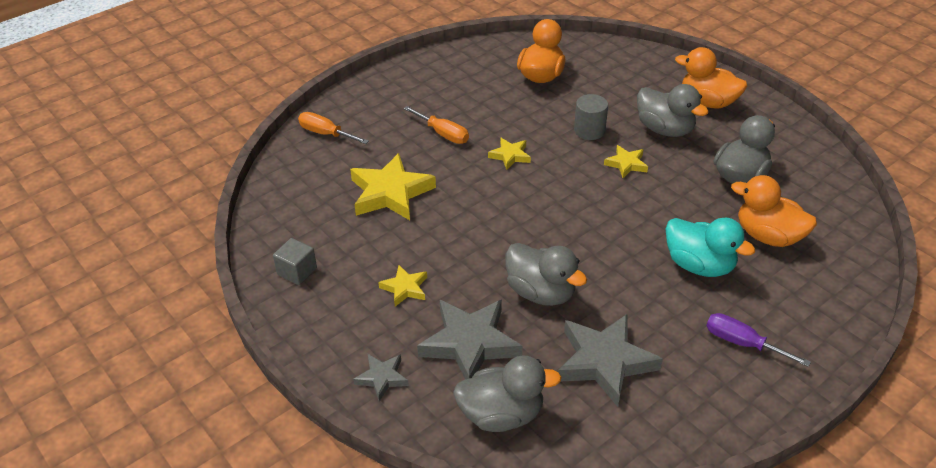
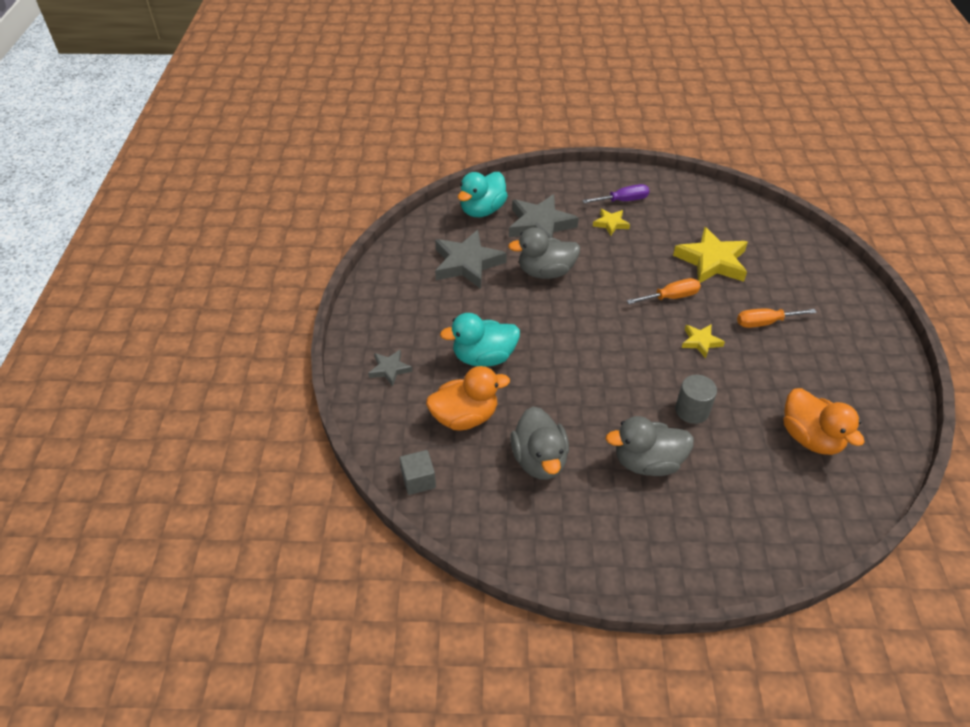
camera: 130 degrees right, 5 degrees up
(297, 271) = (670, 193): grey cube -> grey cube (418, 480)
(326, 134) = (818, 265): orange screwdriver -> orange screwdriver (671, 297)
(382, 378) = (553, 186): grey star -> grey star (390, 369)
(501, 415) = (482, 210): grey duck -> turquoise duck
(626, 164) = (625, 401): yellow star -> none
(708, 102) = (659, 532): orange duck -> none
(742, 343) = (408, 326): purple screwdriver -> purple screwdriver (623, 200)

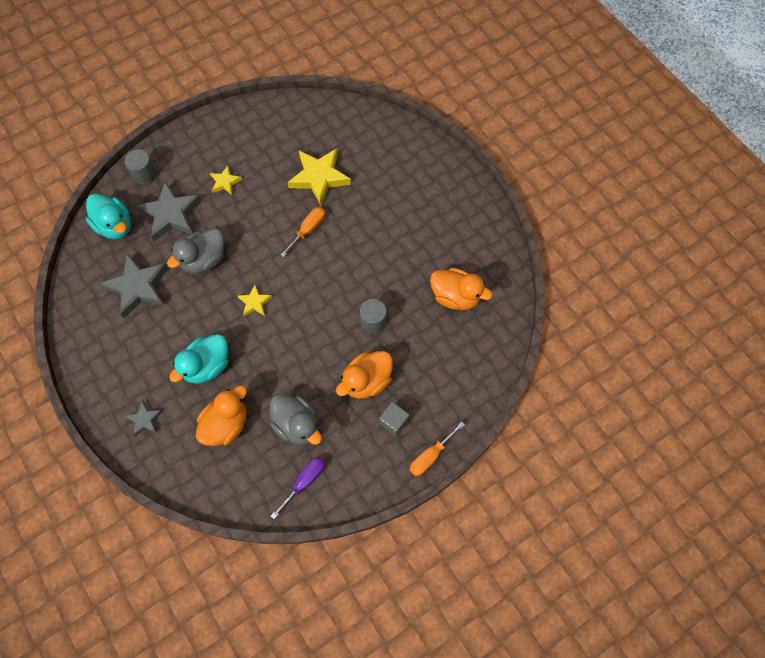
camera: 35 degrees left, 20 degrees up
(418, 480) = (227, 493): grey cube -> grey cube (394, 421)
(482, 210) = (115, 226): turquoise duck -> turquoise duck turned 45 degrees counterclockwise
(538, 186) = (144, 174): none -> grey cylinder
(623, 200) = (221, 152): purple screwdriver -> purple screwdriver (304, 482)
(647, 462) = (367, 381): grey duck -> orange duck
(700, 342) = (349, 258): yellow star -> yellow star (255, 302)
(764, 322) = (383, 215): orange screwdriver -> orange screwdriver (430, 456)

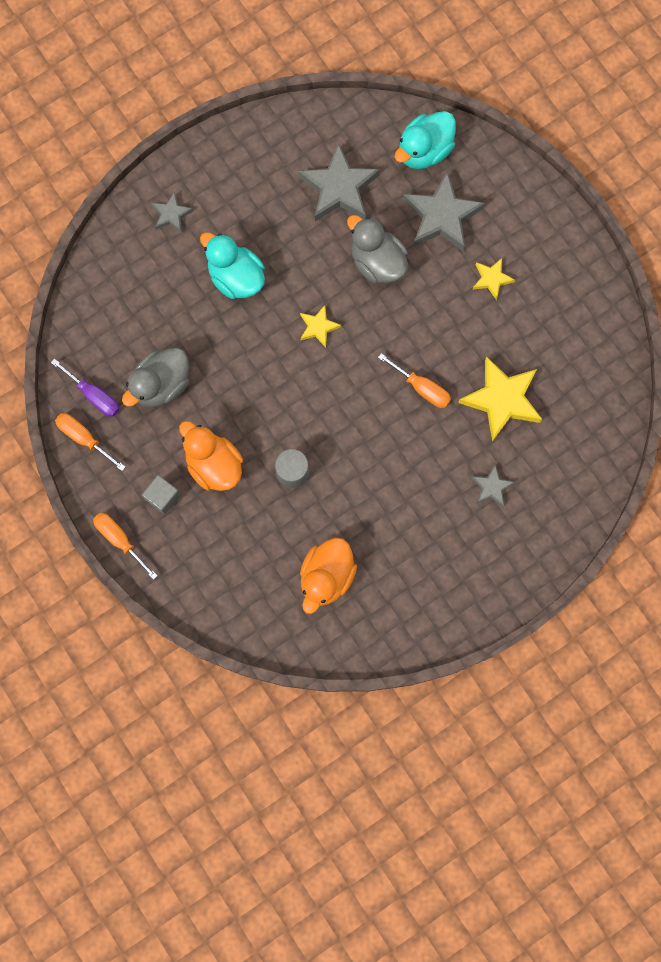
camera: 90 degrees right, 10 degrees up
(144, 174) = (501, 178): grey cylinder -> none
(226, 424) = (164, 304): orange duck -> none
(342, 489) = (84, 438): none -> orange screwdriver
(385, 185) = (491, 487): none -> grey star

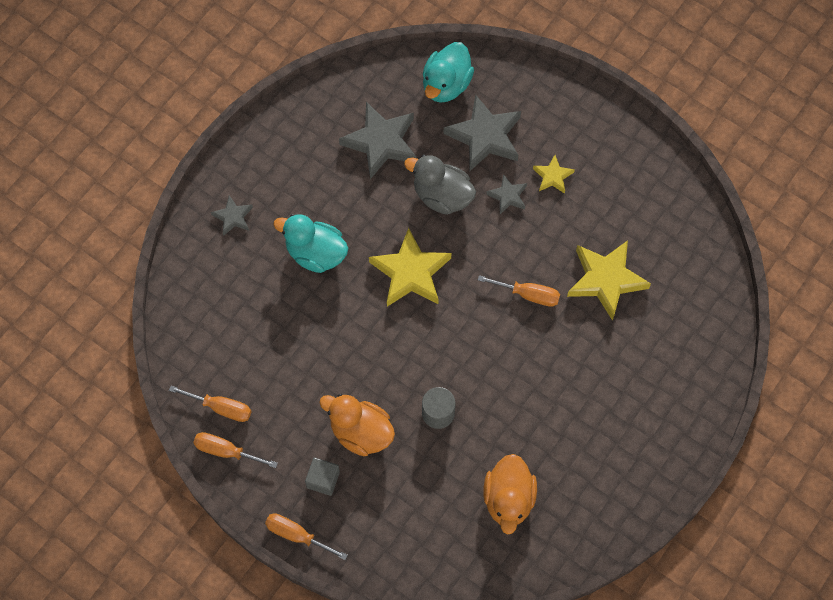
camera: 20 degrees left, 10 degrees down
(94, 395) = (221, 408): purple screwdriver -> orange screwdriver
(161, 385) = (282, 375): grey duck -> none
(318, 327) = (410, 272): yellow star -> yellow star, size x1.94
(491, 487) = (628, 362): grey star -> grey star (508, 196)

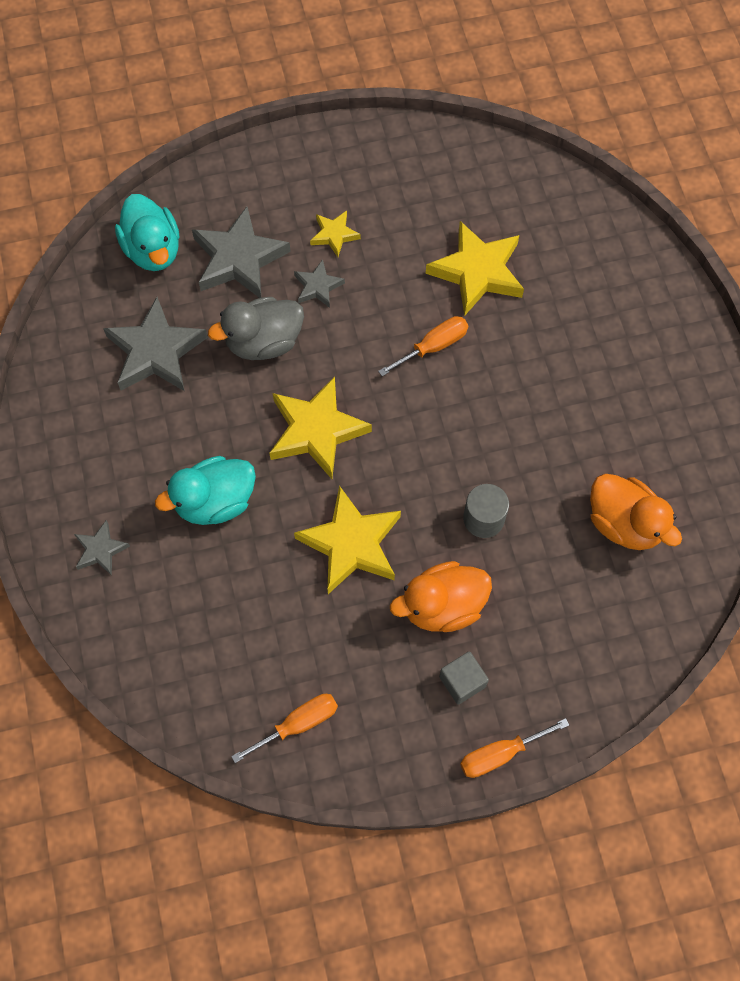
camera: 50 degrees left, 0 degrees up
(226, 451) = (350, 756): orange screwdriver -> none
(355, 350) = (351, 544): none -> yellow star

